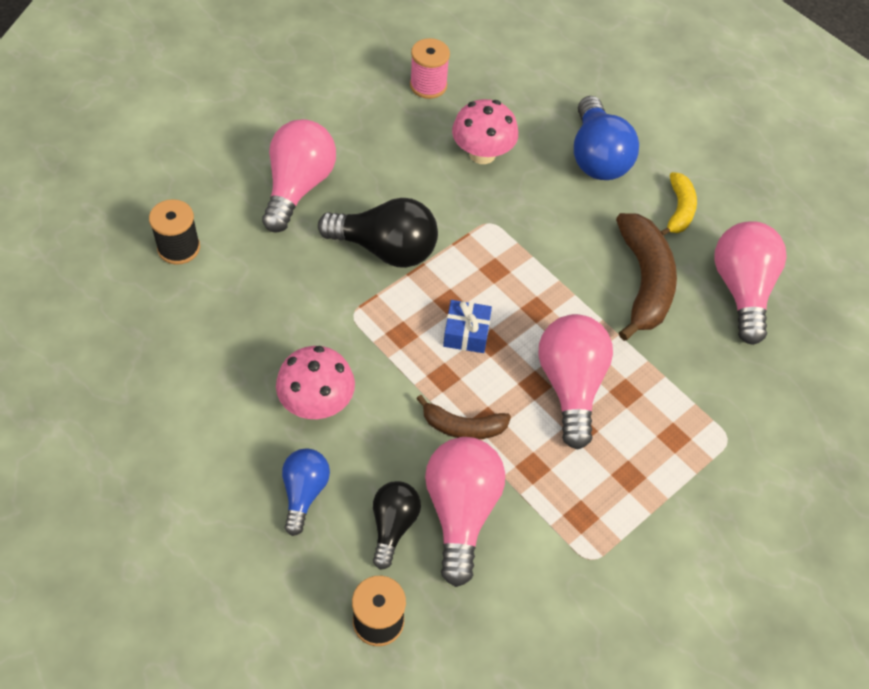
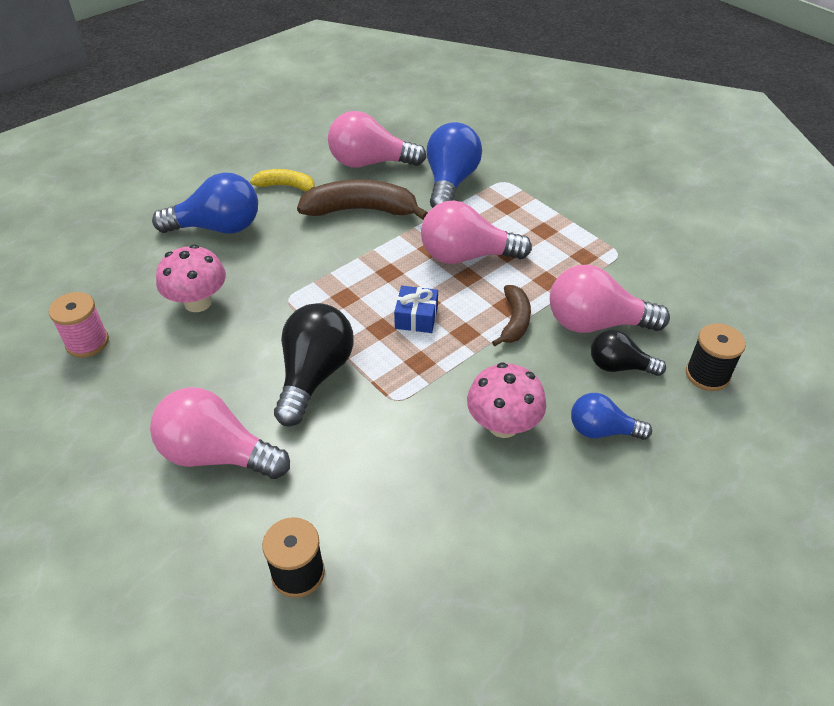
camera: 85 degrees left, 10 degrees down
(715, 376) = (450, 182): none -> blue light bulb

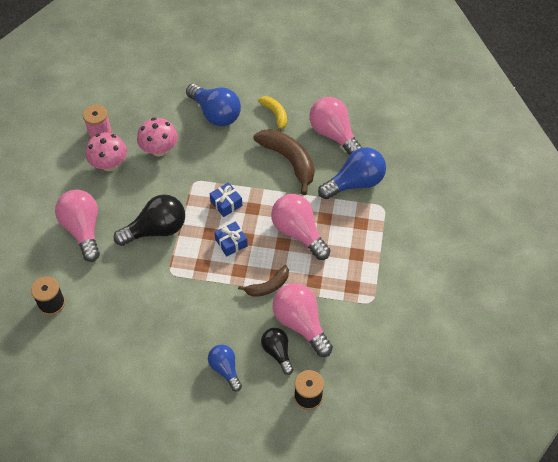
camera: 50 degrees right, 10 degrees up
(355, 290) = (226, 203): none -> blue gift
(503, 425) = (192, 325): pink mushroom -> pink mushroom (109, 164)

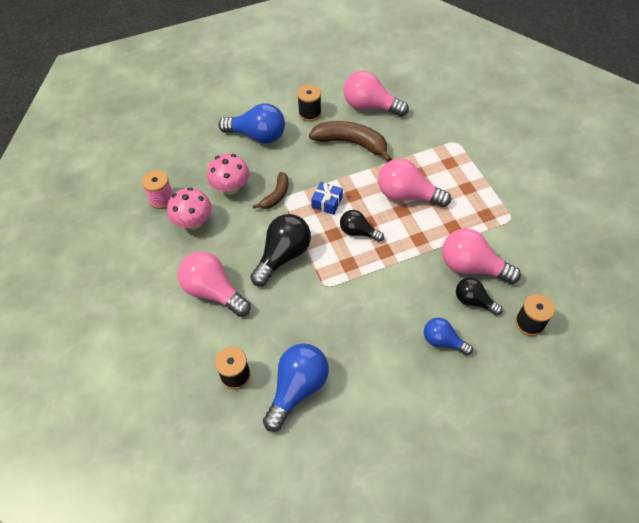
camera: 30 degrees left, 0 degrees up
(231, 242) = (358, 232): blue gift -> black light bulb
(268, 286) = (419, 251): brown banana -> brown banana (276, 195)
(275, 115) = (310, 113): yellow banana -> black spool
(355, 183) = (418, 134): blue light bulb -> blue light bulb (297, 388)

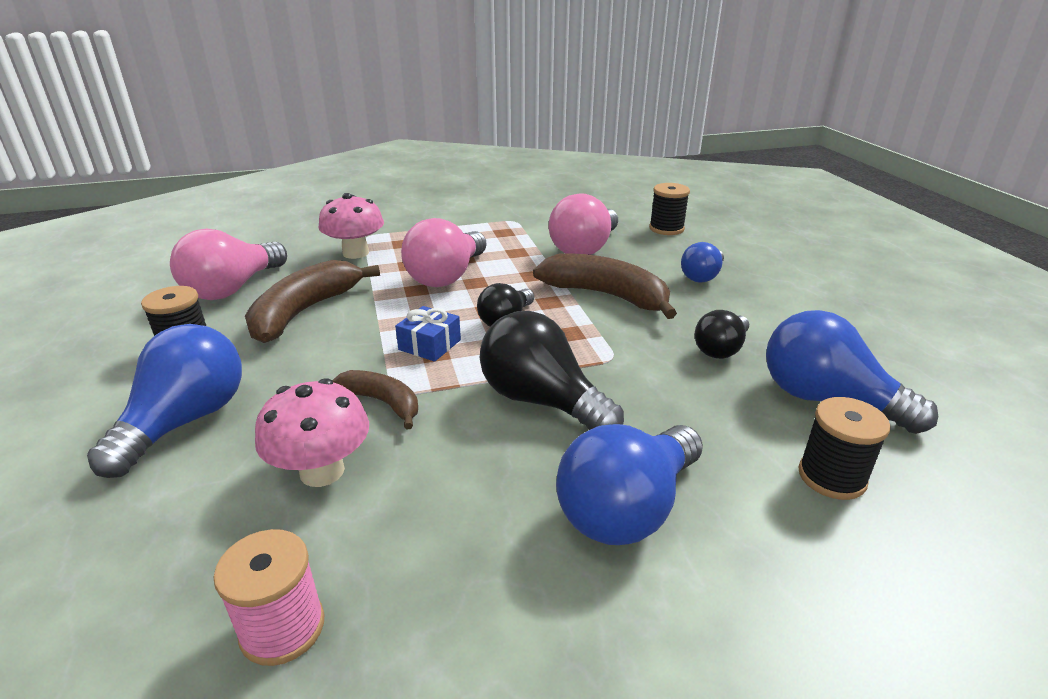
camera: 85 degrees left, 25 degrees down
(193, 222) = (404, 547): pink mushroom -> pink mushroom (355, 253)
(213, 291) = (627, 509): pink light bulb -> blue light bulb
(400, 281) = (606, 295): none -> brown banana
(473, 301) = (638, 253): black light bulb -> black light bulb (721, 349)

